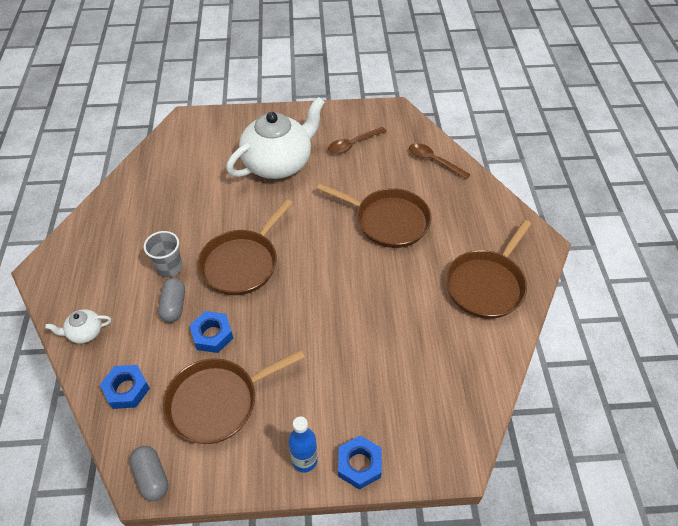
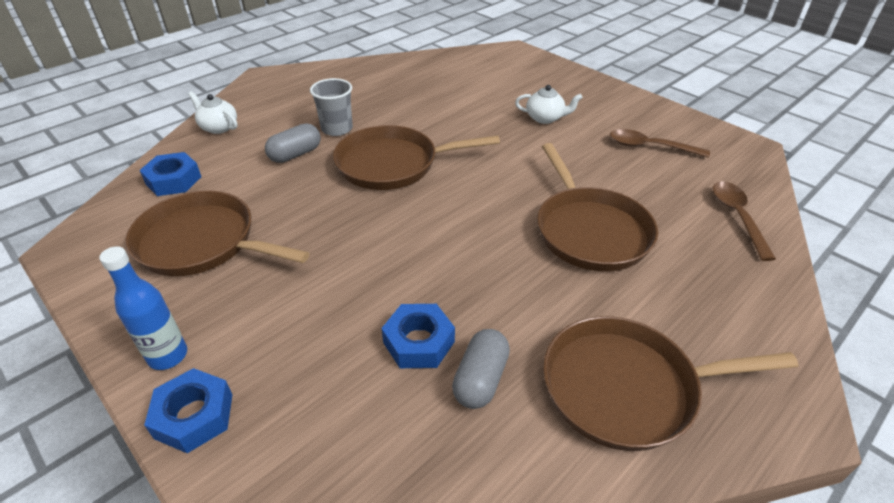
camera: 50 degrees right, 10 degrees down
(152, 477) = (78, 250): grey capsule -> grey capsule (480, 379)
(212, 335) = (283, 194): blue nut -> blue nut (418, 342)
(278, 163) = (545, 118): white teapot -> white teapot, size x0.42

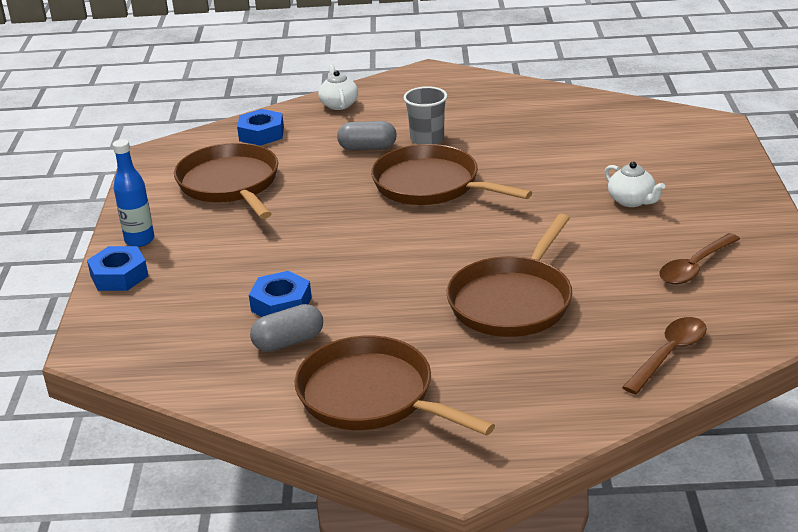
camera: 45 degrees right, 10 degrees down
(650, 147) = (695, 267): brown spoon -> brown spoon turned 105 degrees counterclockwise

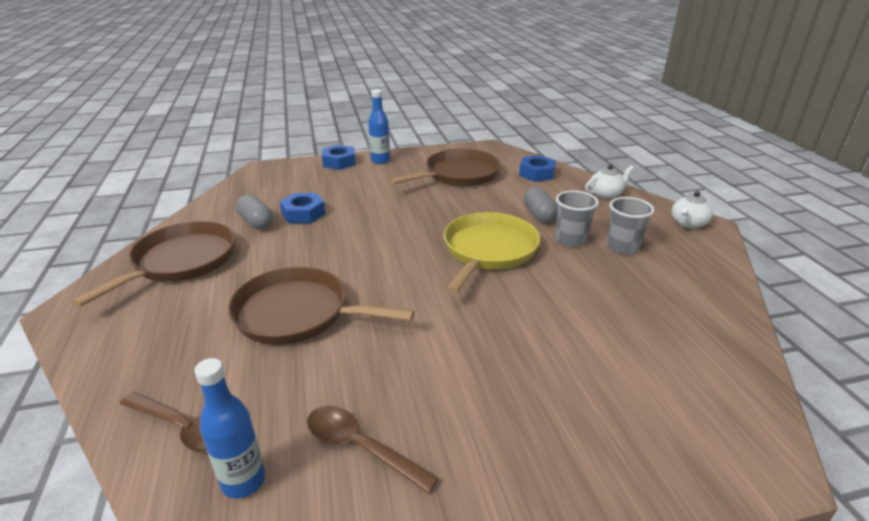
camera: 75 degrees right, 0 degrees up
(431, 185) = (488, 251): brown pan -> yellow pan
(452, 117) = (622, 247): none -> grey cup
(632, 201) = (503, 382): white teapot -> white teapot (688, 224)
(726, 319) = (243, 481): none -> blue bottle

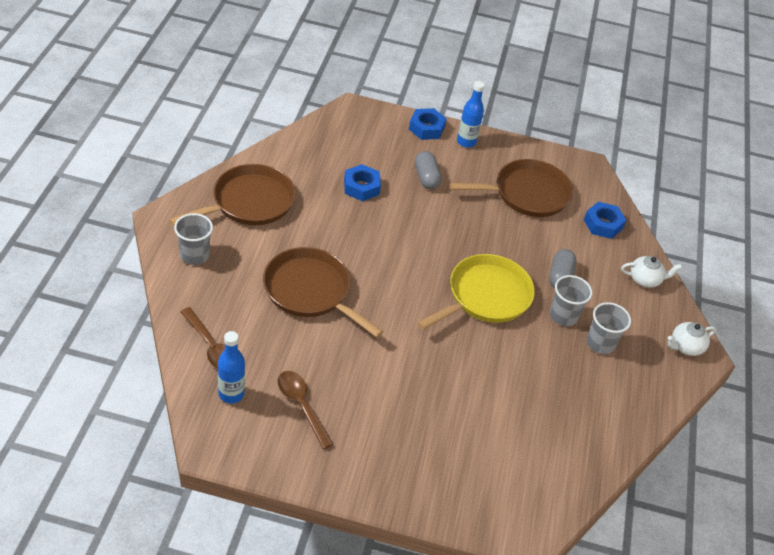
camera: 20 degrees right, 15 degrees up
(124, 332) = (194, 255): none -> grey cup
(256, 222) = (320, 182): grey capsule -> grey capsule (426, 177)

